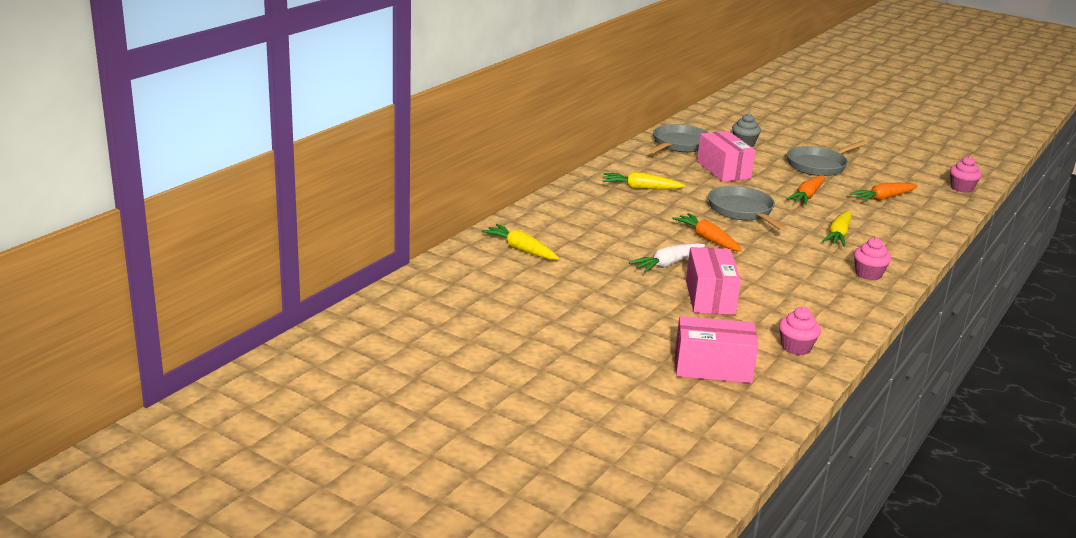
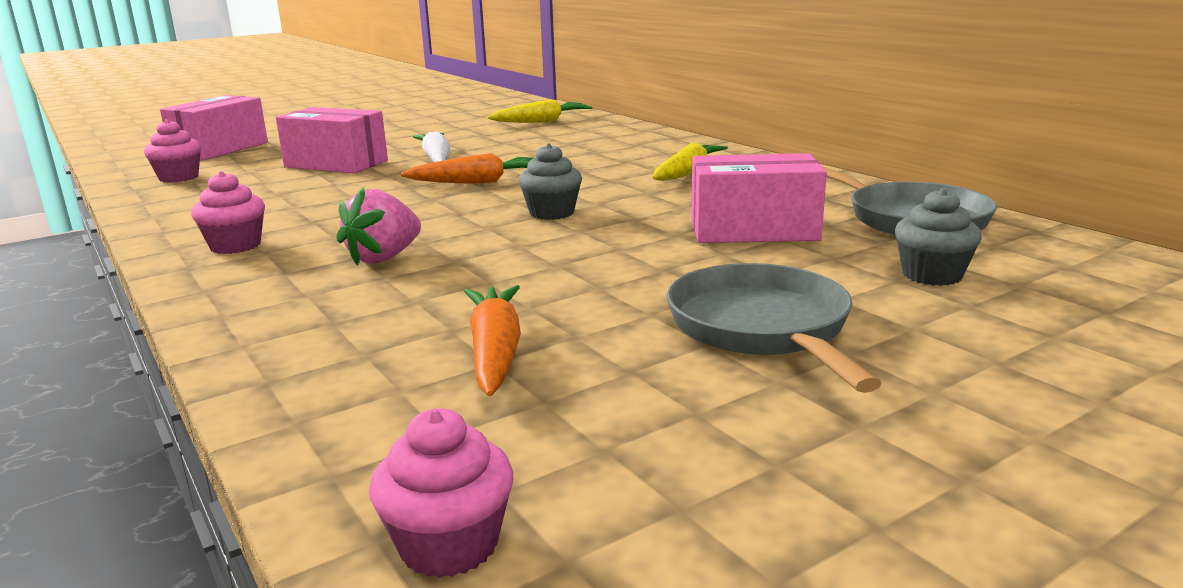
camera: 115 degrees right, 5 degrees down
(742, 211) = (552, 213): grey pan -> grey cupcake
(807, 196) = (575, 272): orange carrot -> none
(838, 235) = (384, 258): yellow carrot -> pink strawberry

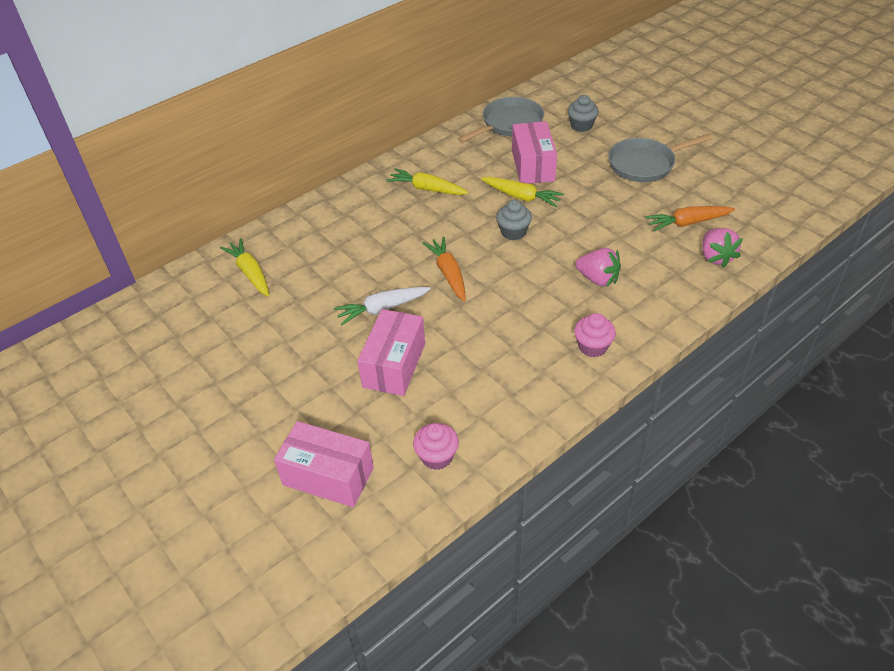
camera: 95 degrees left, 25 degrees up
(345, 369) = (716, 257): none -> pink strawberry
(449, 545) = (794, 212): pink cupcake -> none
(651, 220) = (522, 197): none -> yellow carrot

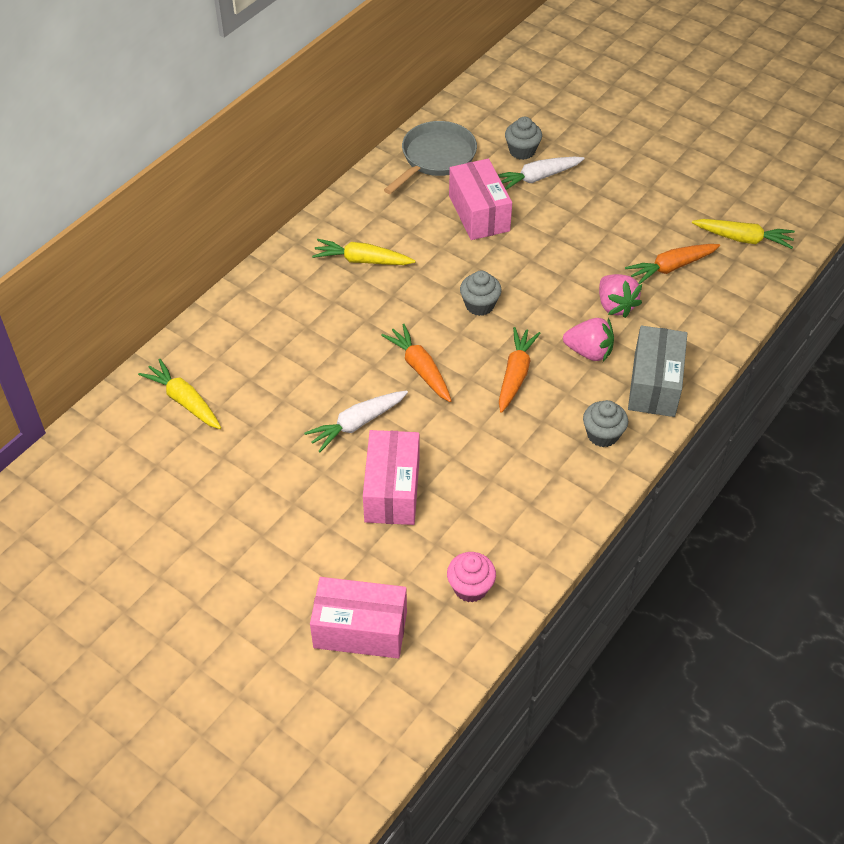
camera: 15 degrees left, 5 degrees up
(522, 197) = (477, 257): yellow carrot -> yellow carrot (743, 239)
(528, 288) = (515, 374): none -> orange carrot
(588, 146) = (537, 178): none -> white carrot
(592, 346) = (602, 435): pink cupcake -> grey cupcake
(645, 164) = (607, 196): grey pan -> none
(650, 312) = (654, 384): none -> grey box
(716, 257) = (710, 307): pink strawberry -> pink strawberry (615, 306)

